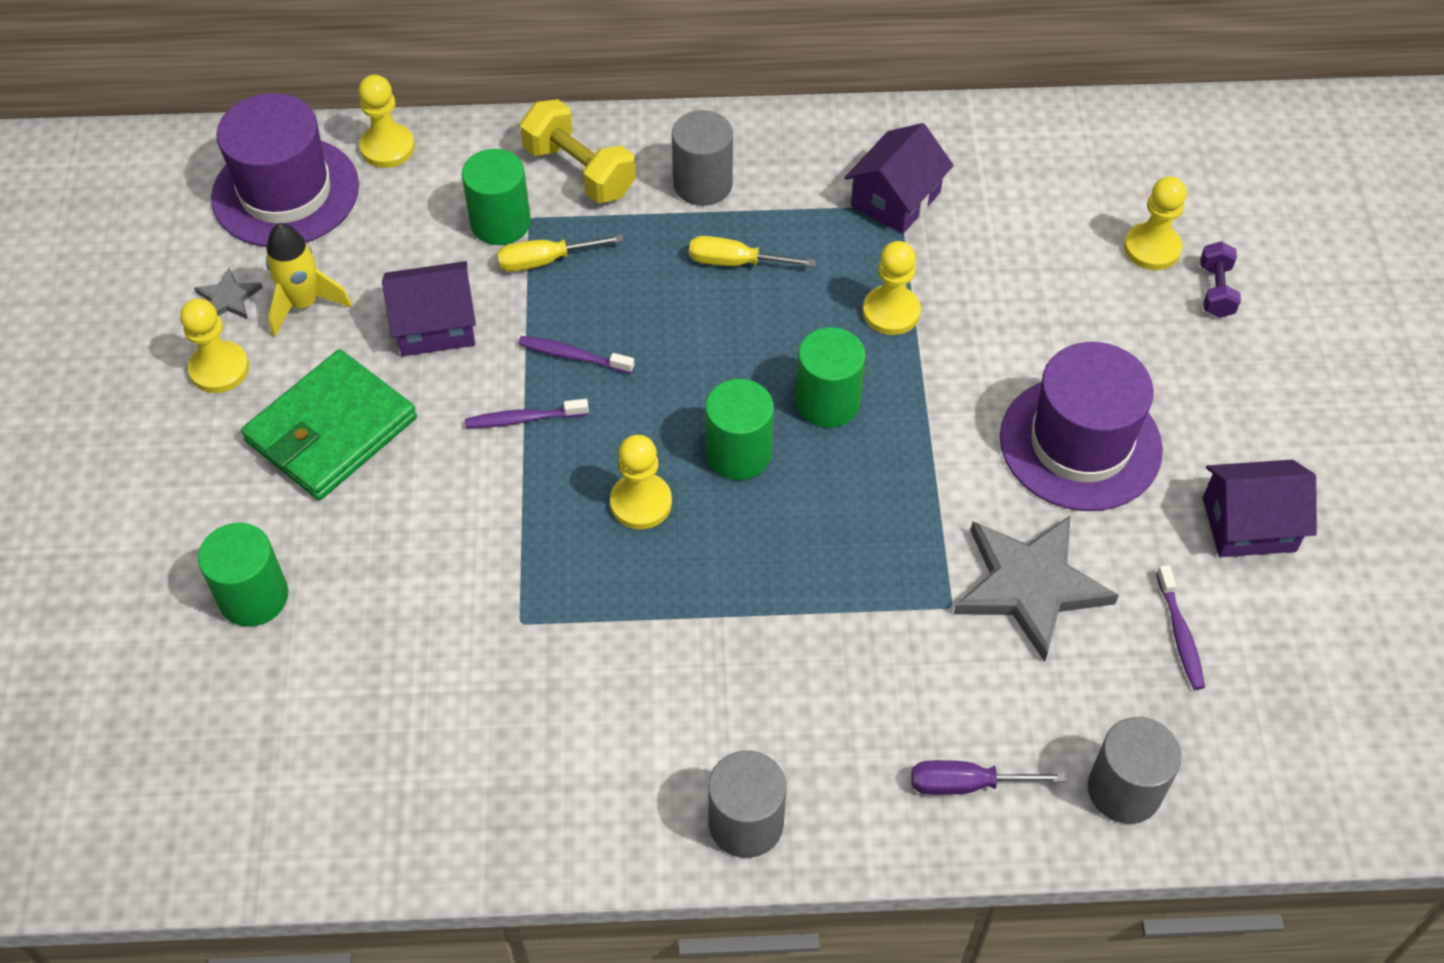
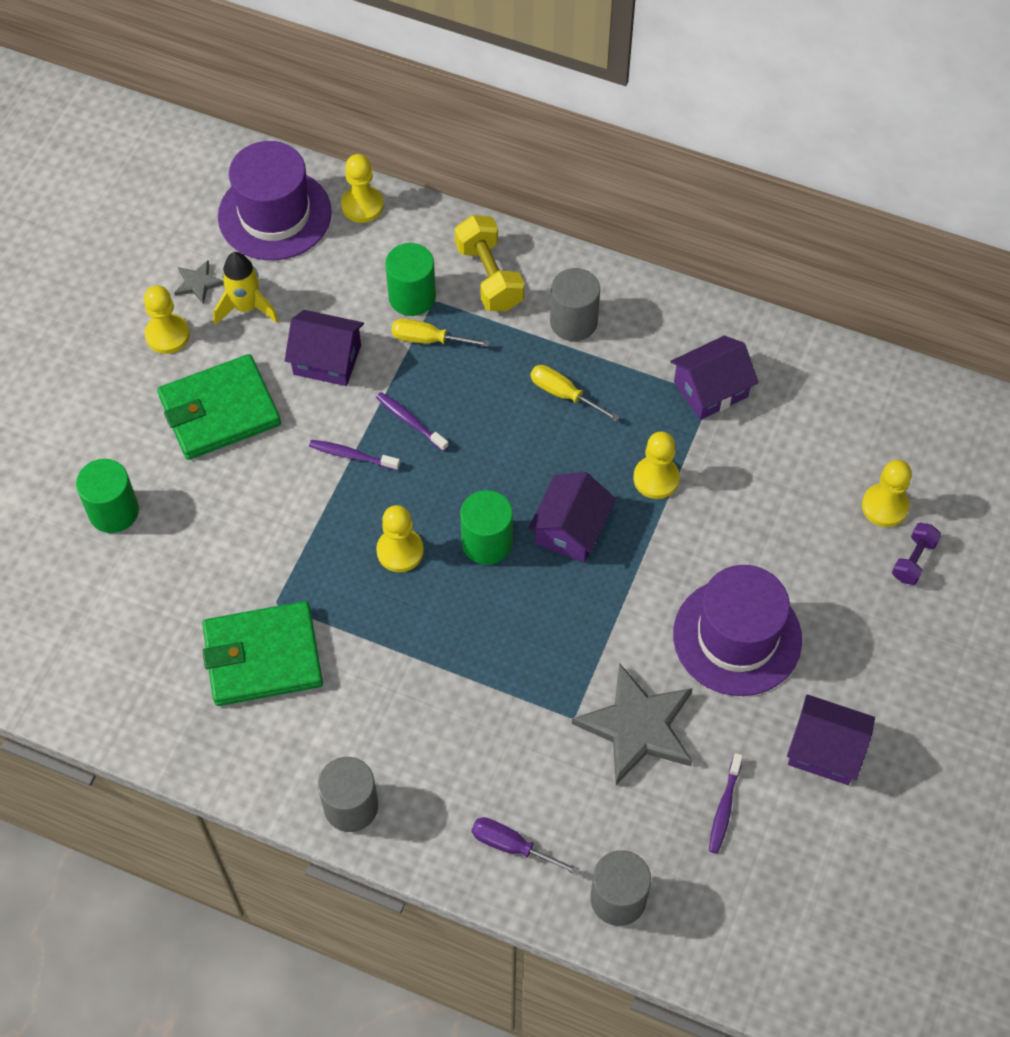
camera: 25 degrees right, 5 degrees up
(538, 691) = (263, 656): none -> green wallet
(827, 402) = (571, 529): green cylinder -> purple house

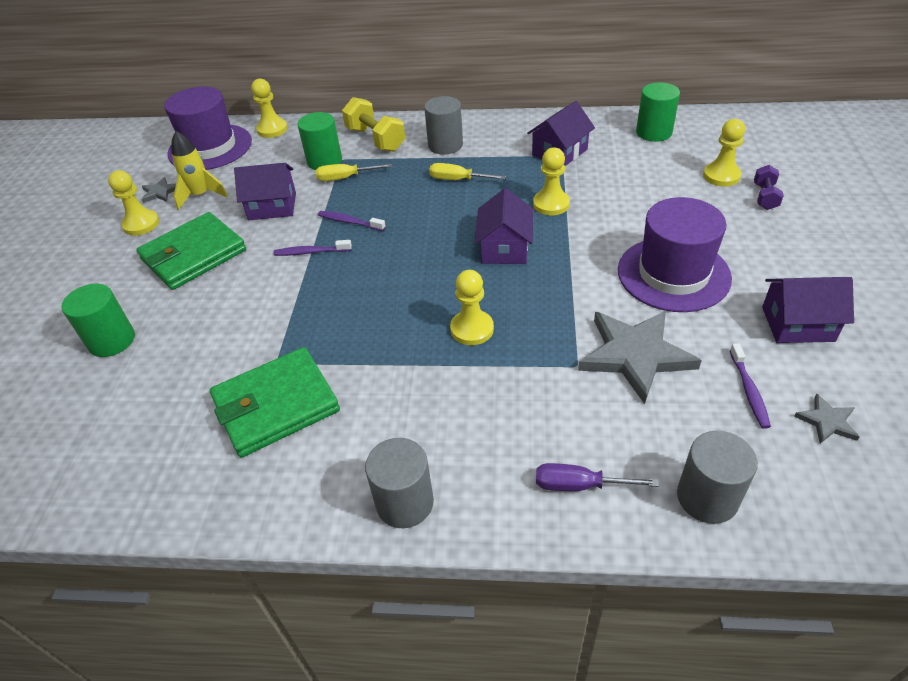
camera: 15 degrees left, 15 degrees down
(400, 551) = (373, 298): yellow pawn -> yellow pawn (472, 329)
(487, 542) = (442, 273): green cylinder -> green cylinder (654, 132)
(776, 867) = (827, 421): none -> grey star

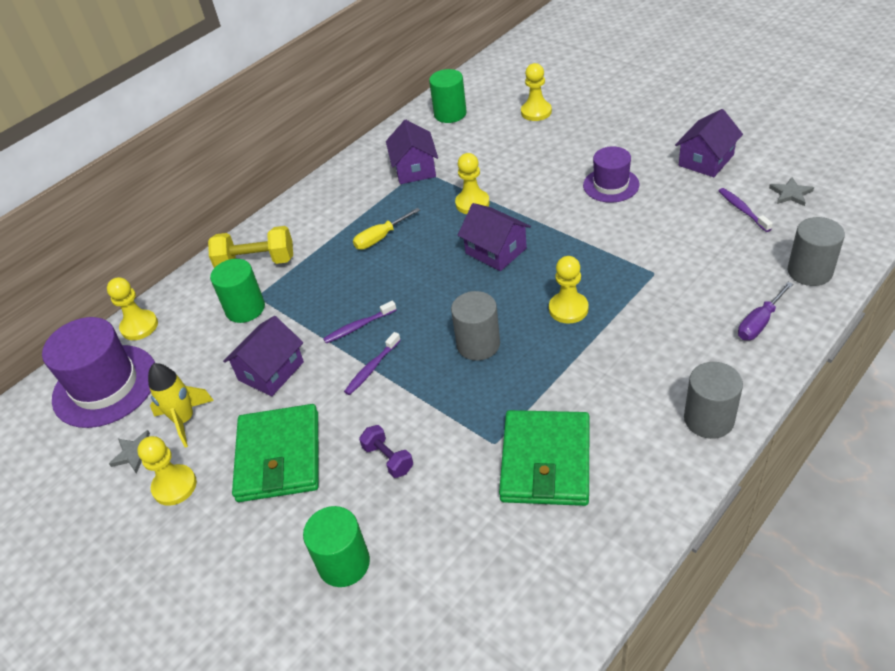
camera: 50 degrees left, 0 degrees up
(345, 178) = (290, 304): yellow screwdriver -> none
(445, 145) = (323, 224): grey cylinder -> grey cylinder (478, 344)
(635, 355) = (670, 241): grey star -> none
(673, 274) = (611, 185): purple hat -> purple hat, size x0.60
(749, 391) = (742, 210): purple toothbrush -> purple toothbrush turned 150 degrees counterclockwise
(765, 197) = (578, 107): purple dumbbell -> purple dumbbell (388, 459)

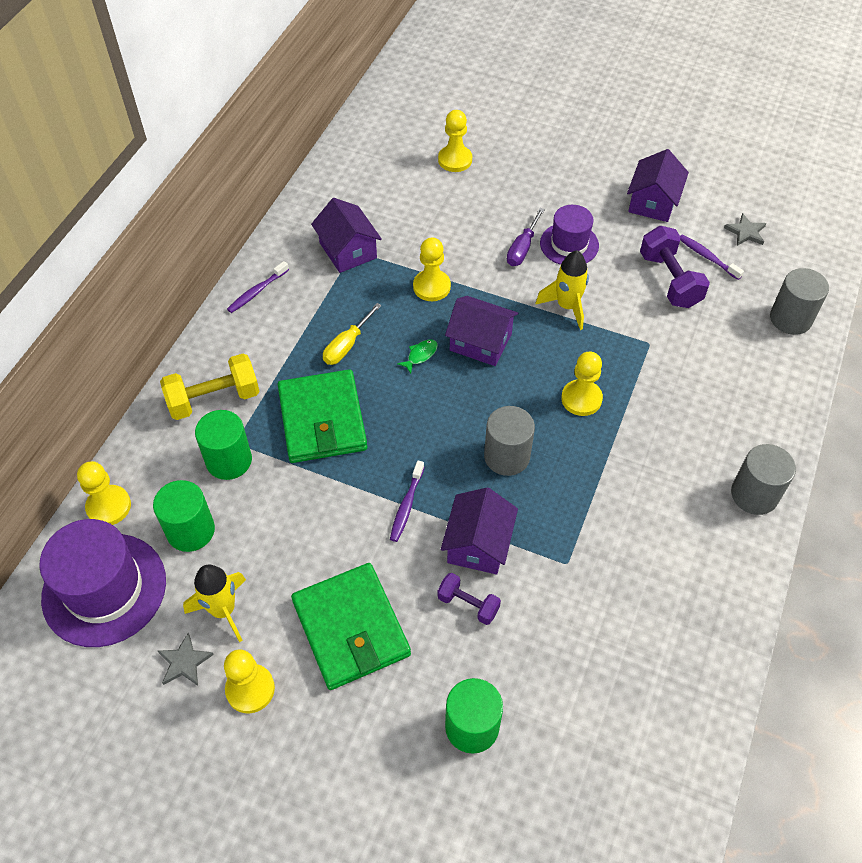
camera: 25 degrees left, 10 degrees up
(271, 371) = (295, 531): purple house -> purple house (478, 544)
(358, 326) = (370, 459): purple toothbrush -> purple toothbrush (257, 291)
(438, 254) = (420, 355): none -> green fish
(450, 114) = (358, 172): green cylinder -> green cylinder (190, 530)
(545, 461) = (623, 571): green wallet -> green wallet (322, 419)
(587, 233) = (567, 306): none -> yellow rocket
(696, 224) = (669, 280): none -> purple dumbbell
(759, 322) = (764, 382): purple screwdriver -> purple screwdriver (522, 248)

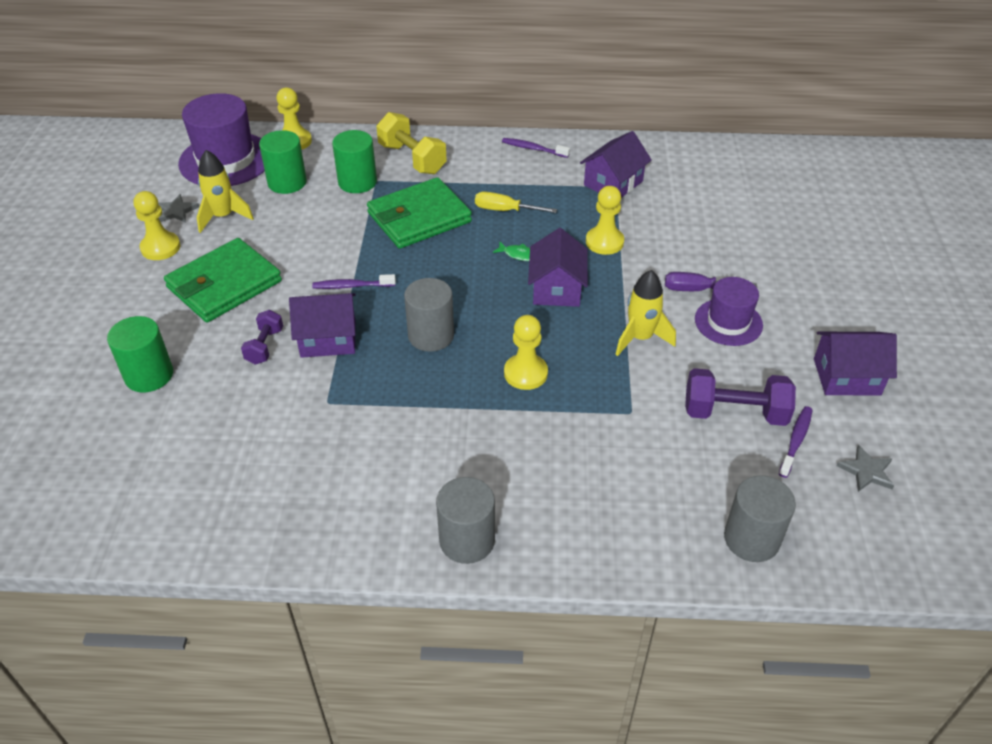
camera: 70 degrees right, 10 degrees down
(455, 160) = (781, 218): yellow pawn -> none
(669, 280) = (734, 413): purple dumbbell -> purple dumbbell turned 45 degrees clockwise

